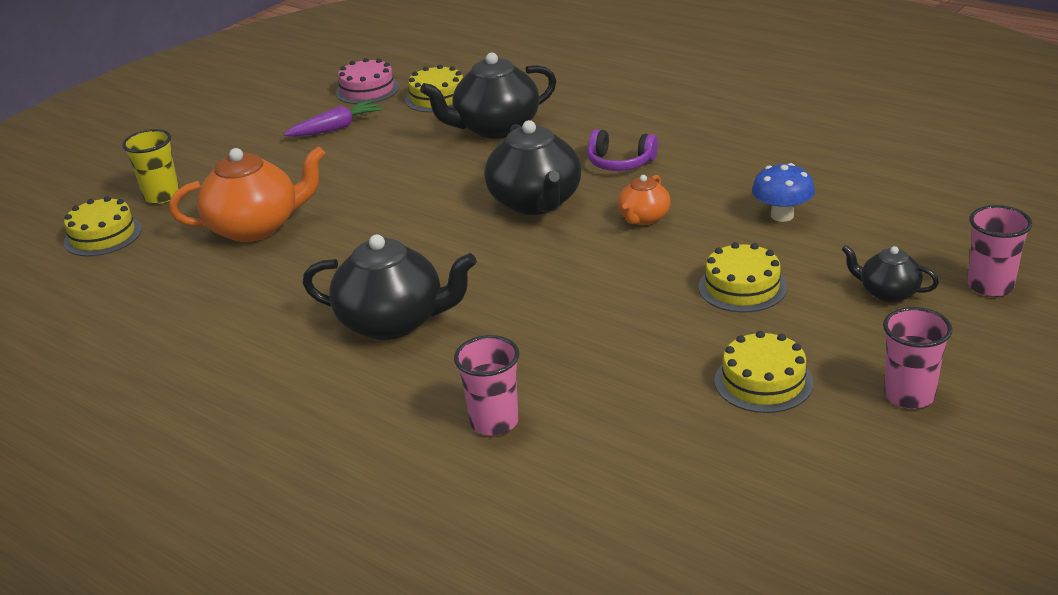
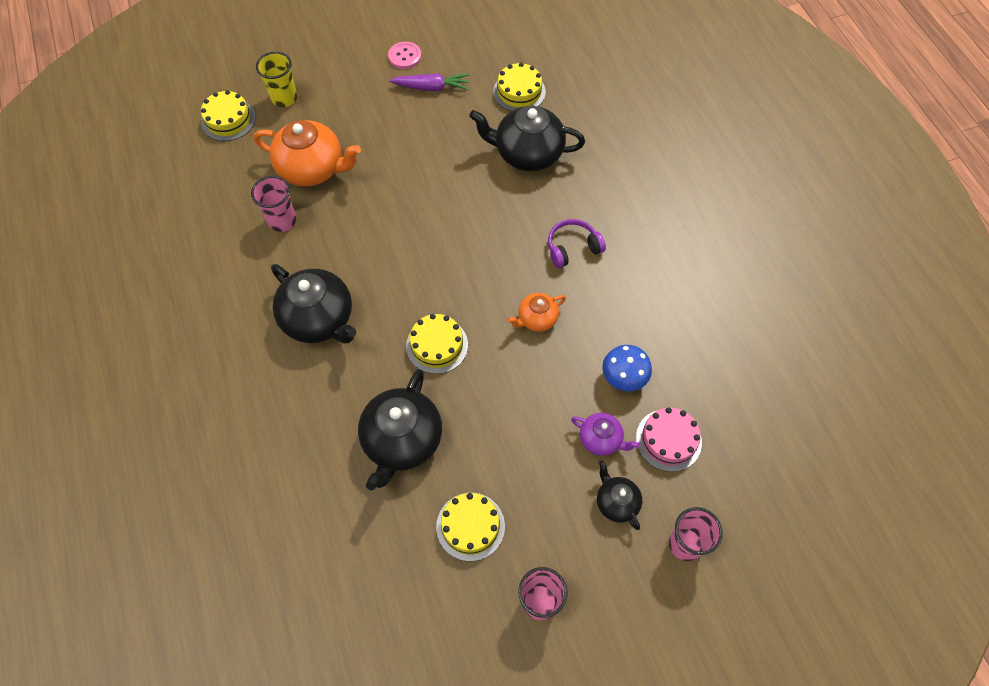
camera: 30 degrees right, 30 degrees up
(280, 121) = (405, 56): none -> pink button
(367, 90) = (483, 53): pink cake -> pink cake (668, 440)
(494, 422) = (304, 449): pink cup -> pink cup (282, 221)
(536, 202) = (487, 256): black teapot -> black teapot (402, 440)
(620, 163) = (572, 248): purple headphones -> purple headphones turned 105 degrees clockwise
(742, 287) = (535, 431): yellow cake -> yellow cake (437, 345)
(815, 261) = (601, 439): none -> purple teapot

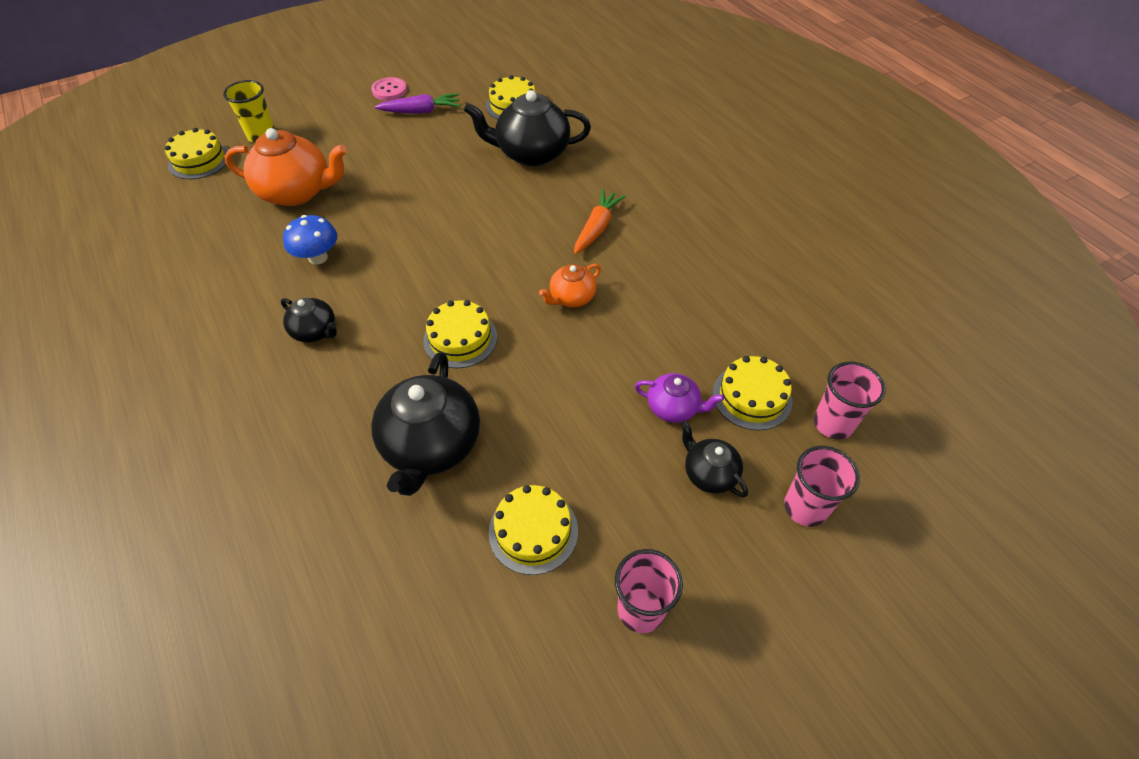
camera: 10 degrees left, 10 degrees down
(282, 221) = (265, 242): pink cup -> pink cup (833, 423)
(319, 319) = (315, 331): black teapot -> black teapot, size x0.53
(572, 248) = (597, 228): purple headphones -> orange carrot
(623, 378) = (683, 341): blue mushroom -> blue mushroom (318, 257)
(668, 440) = (752, 397): pink cake -> yellow cake

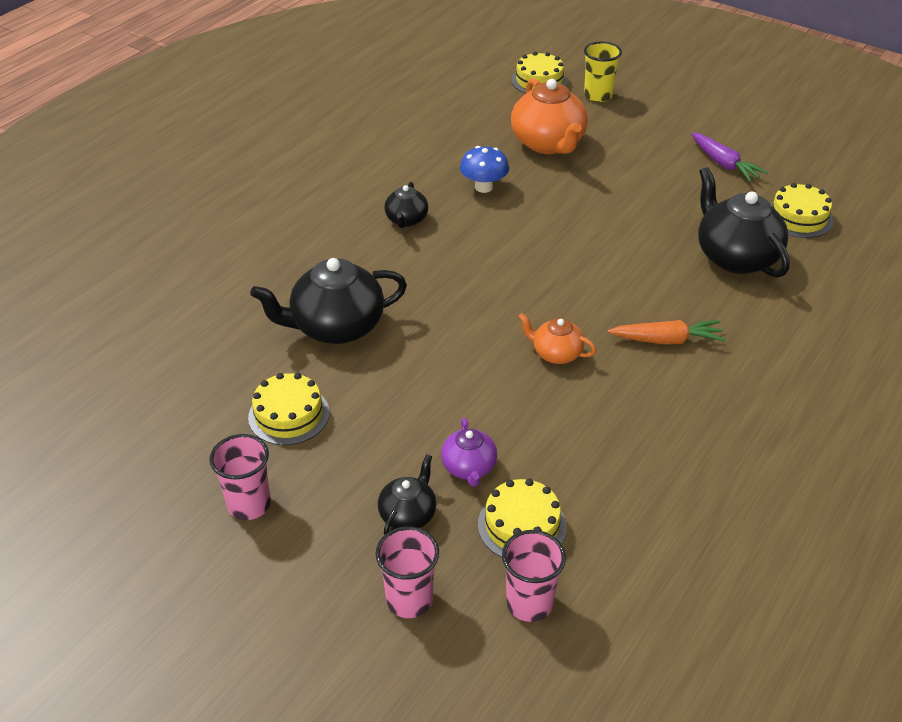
camera: 65 degrees right, 10 degrees down
(389, 90) = (734, 133): pink button -> none
(460, 339) = (455, 301): yellow cake -> none

